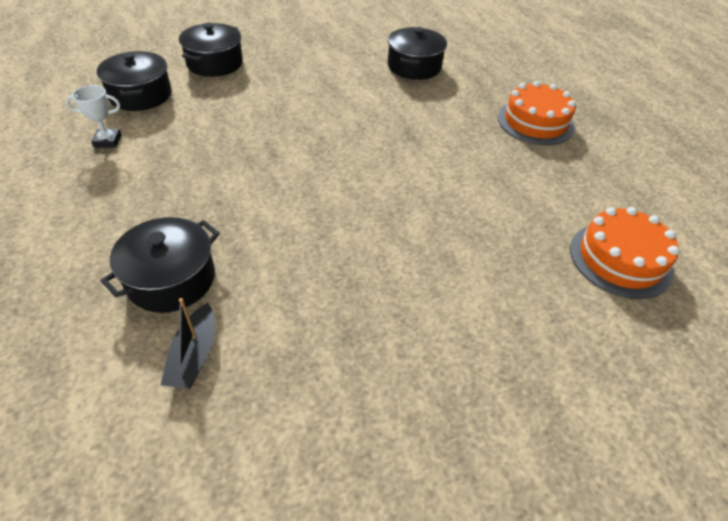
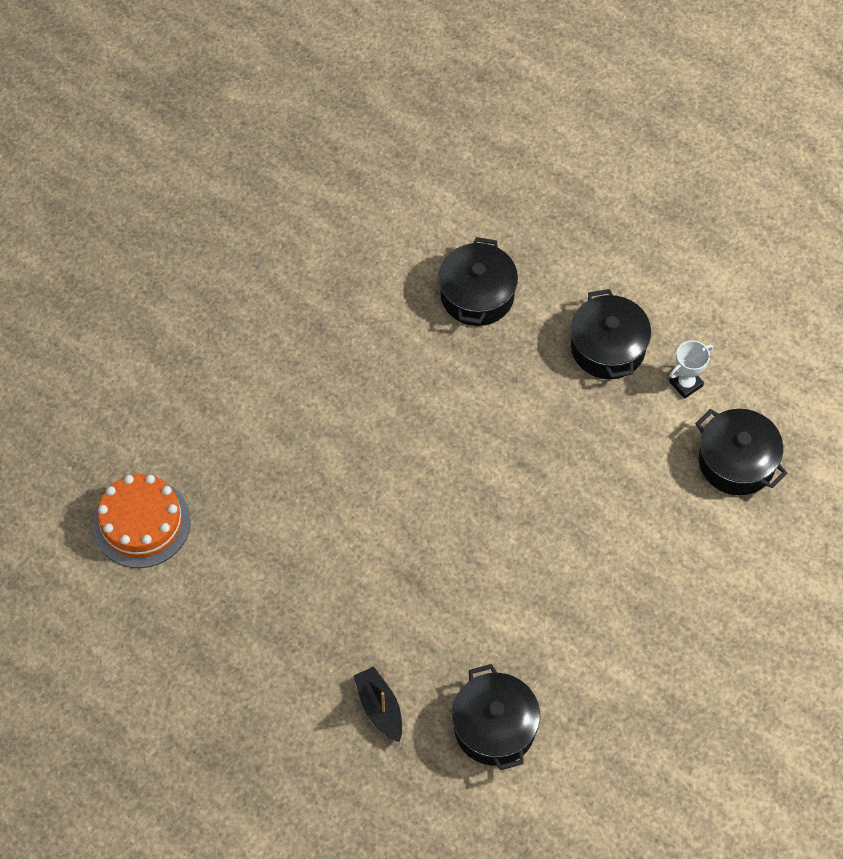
camera: 150 degrees right, 15 degrees up
(194, 355) = (407, 258): black boat -> black boat (379, 708)
(215, 63) = (726, 569): black pot -> black pot (608, 348)
(535, 122) = (290, 695): orange cake -> none

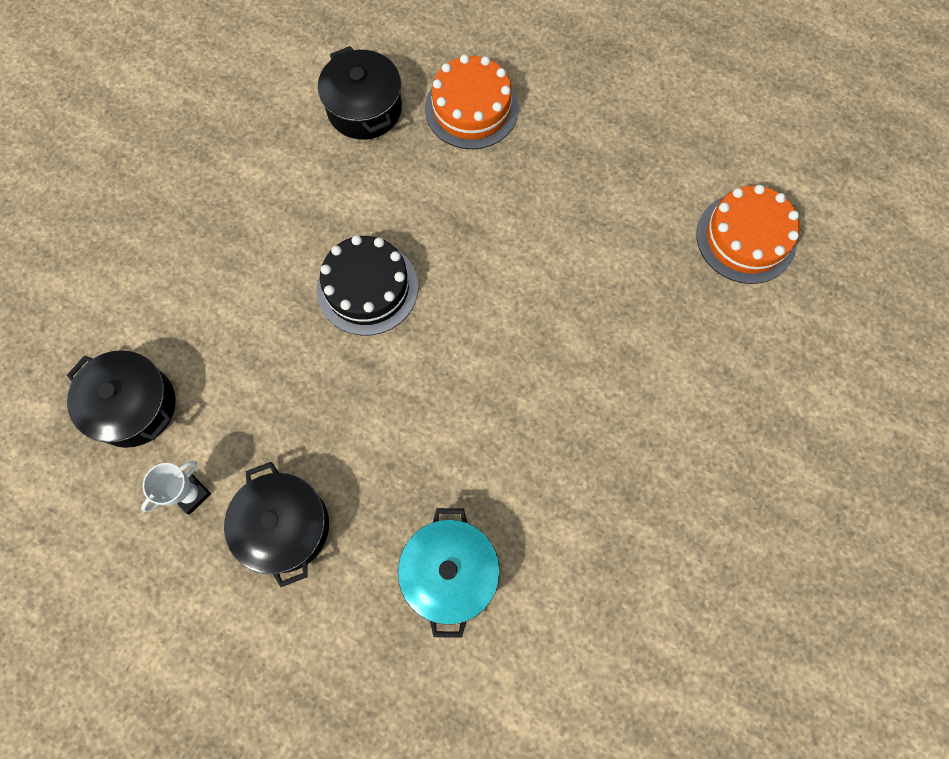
camera: 170 degrees right, 10 degrees up
(379, 708) = (471, 108): black boat -> orange cake
(477, 295) = (450, 572): black pot -> turquoise pot
(515, 534) = (367, 288): none -> black cake

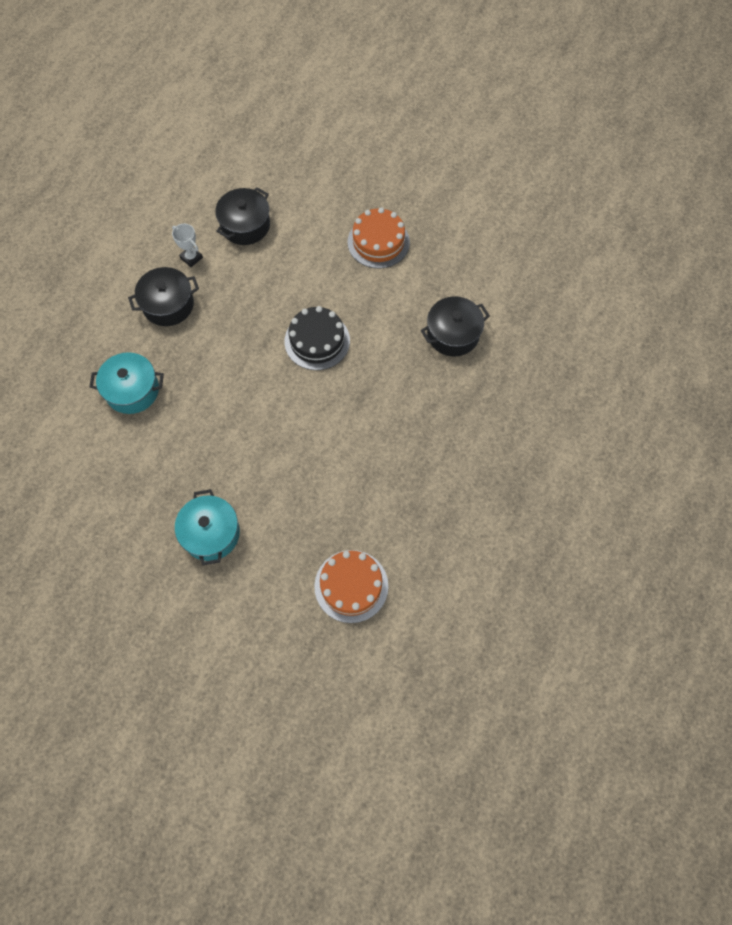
camera: 90 degrees right, 5 degrees down
(471, 108) = (456, 401): orange cake -> orange cake (378, 242)
(688, 426) = (211, 533): none -> turquoise pot

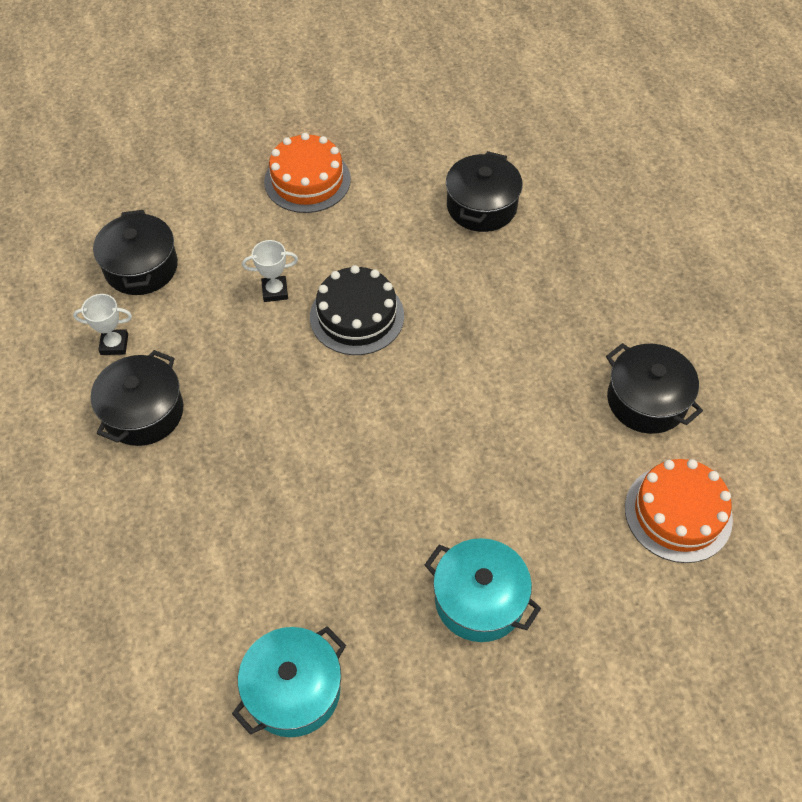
camera: 45 degrees left, 10 degrees down
(132, 390) = (207, 535): turquoise pot -> turquoise pot (293, 690)
(293, 293) = (275, 291): none -> white trophy
(408, 517) = (646, 400): none -> black pot

